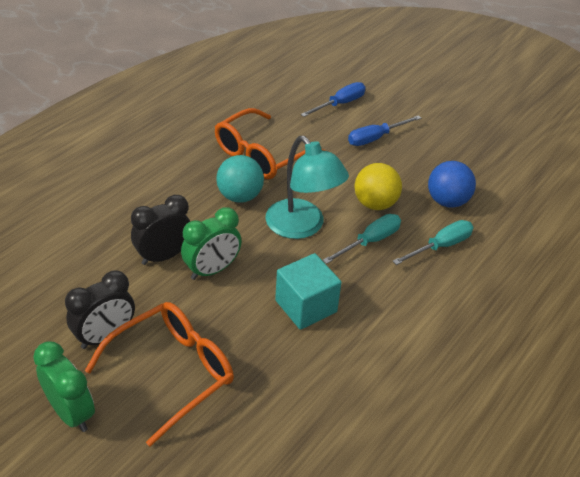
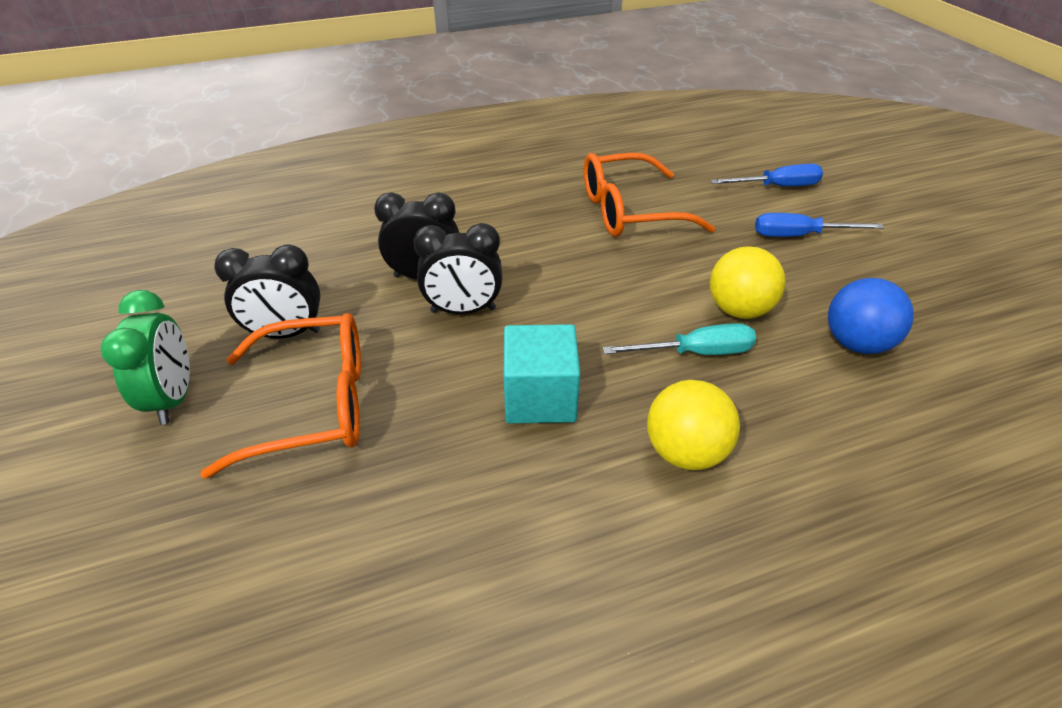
camera: 35 degrees right, 0 degrees up
(212, 270) = (463, 310): green clock -> black clock
(240, 196) = (566, 245): turquoise ball -> none
(302, 227) = (615, 303): turquoise lamp -> none
(404, 302) = (685, 452): none -> yellow ball
(440, 246) = (802, 399): turquoise screwdriver -> none

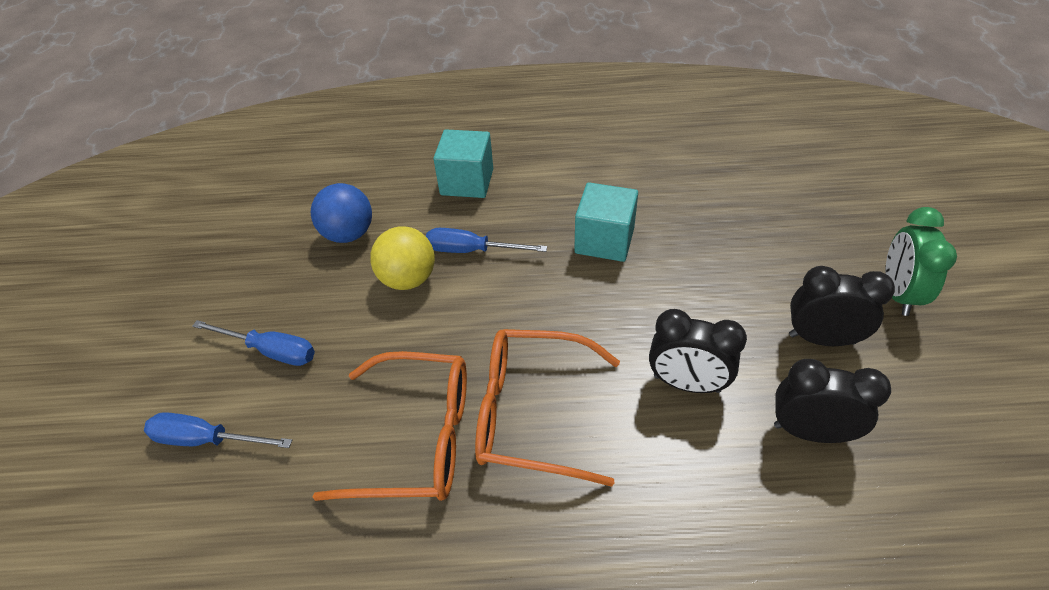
camera: 160 degrees left, 5 degrees up
(313, 404) = (778, 267): orange glasses -> orange glasses (532, 413)
(463, 310) = (650, 330): black clock -> black clock (810, 432)
(685, 452) = (524, 192): yellow ball -> none
(695, 353) = (471, 251): turquoise screwdriver -> blue screwdriver
(782, 452) = (467, 182): none -> turquoise cube

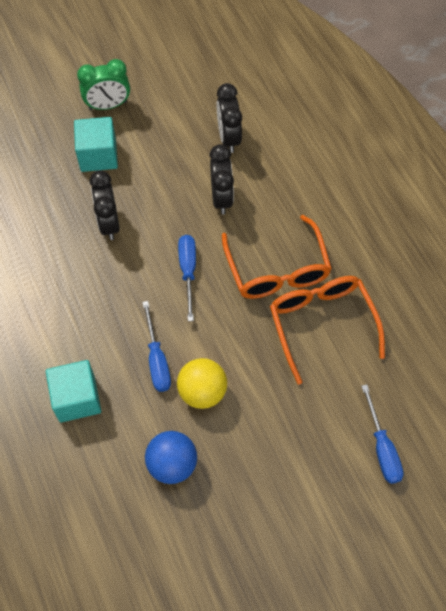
camera: 115 degrees left, 15 degrees up
(271, 351) = (303, 452): blue screwdriver -> blue screwdriver (188, 271)
(604, 240) = (114, 273): turquoise cube -> turquoise cube (98, 155)
(821, 339) = (160, 139): black clock -> black clock (109, 223)

